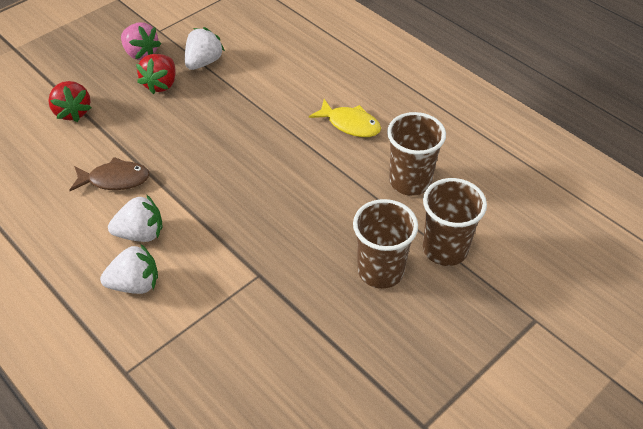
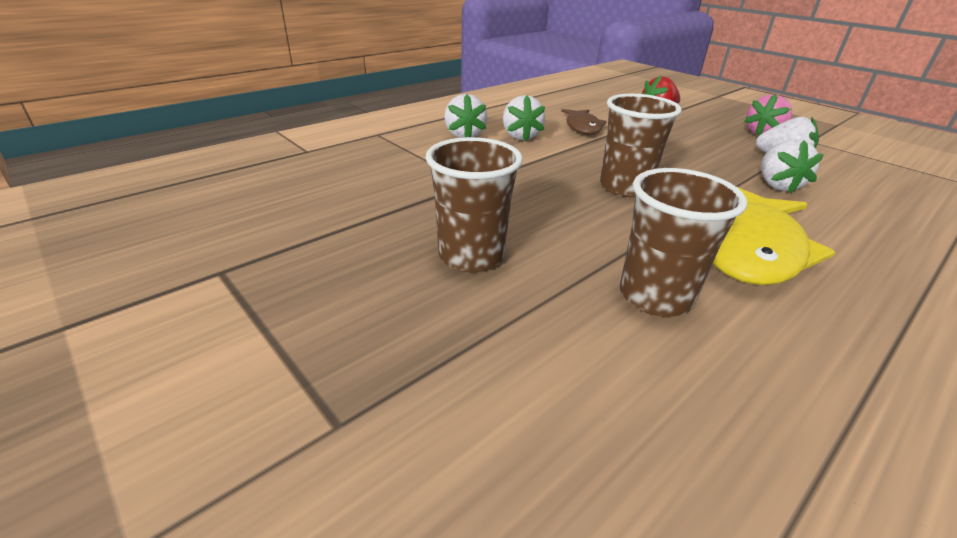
camera: 90 degrees right, 15 degrees down
(161, 84) = (724, 142): red strawberry -> none
(254, 81) = (777, 185): none -> white strawberry
(350, 124) = (751, 249): yellow fish -> yellow fish, size x1.76
(445, 249) = (512, 320): brown cup -> brown cup (624, 187)

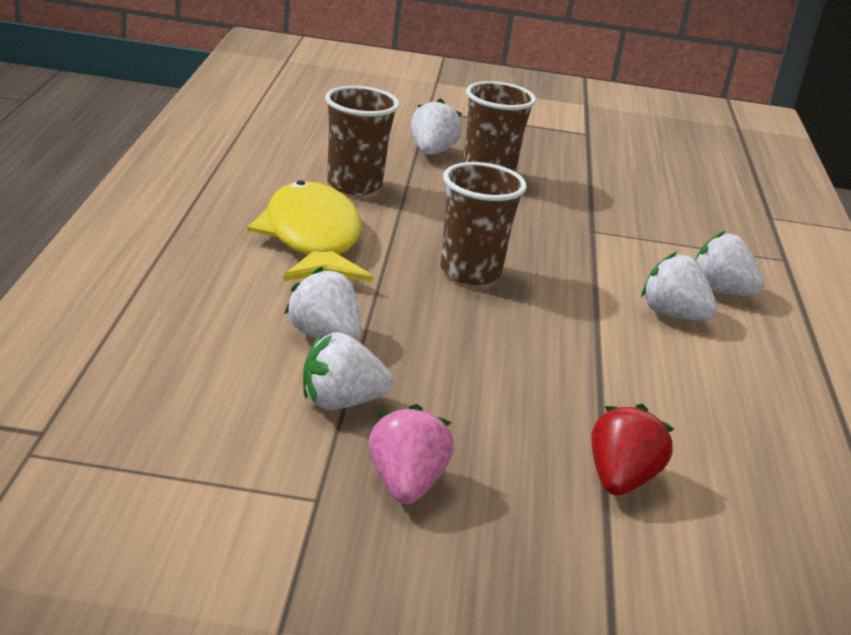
camera: 135 degrees right, 5 degrees down
(486, 314) = (432, 152): none -> white strawberry
(582, 127) = (649, 370): brown fish -> none

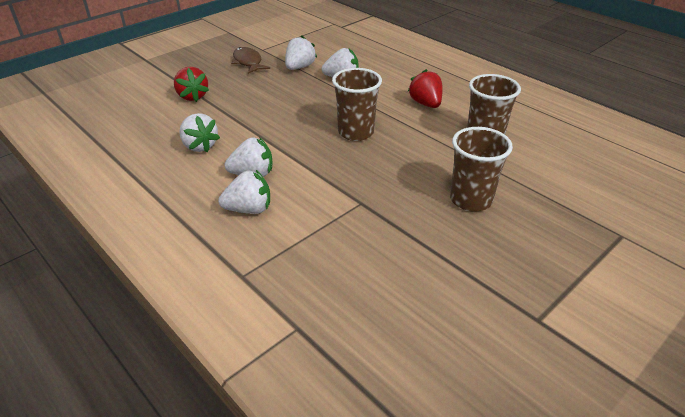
camera: 135 degrees right, 10 degrees up
(312, 239) = (425, 104): yellow fish -> red strawberry
(406, 484) = (248, 62): pink strawberry -> brown fish
(432, 152) = (524, 193): white strawberry -> white strawberry (199, 146)

